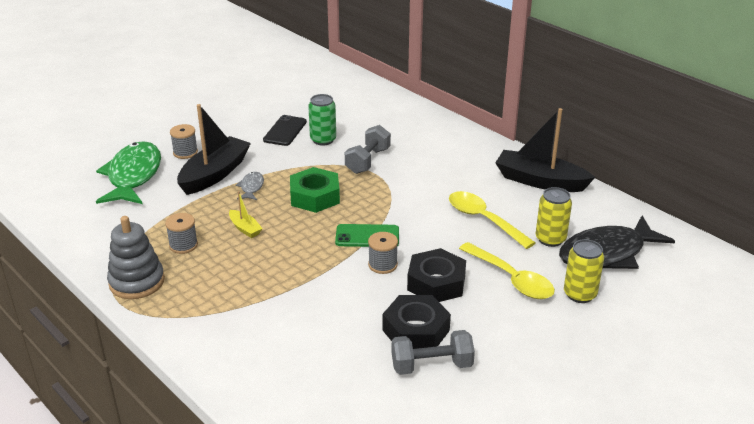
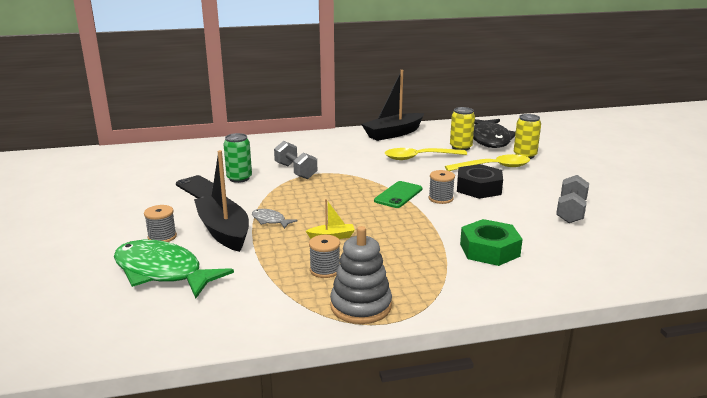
camera: 60 degrees left, 10 degrees down
(315, 196) = (320, 200): green nut -> green nut (489, 250)
(415, 330) = (528, 207): black nut -> none

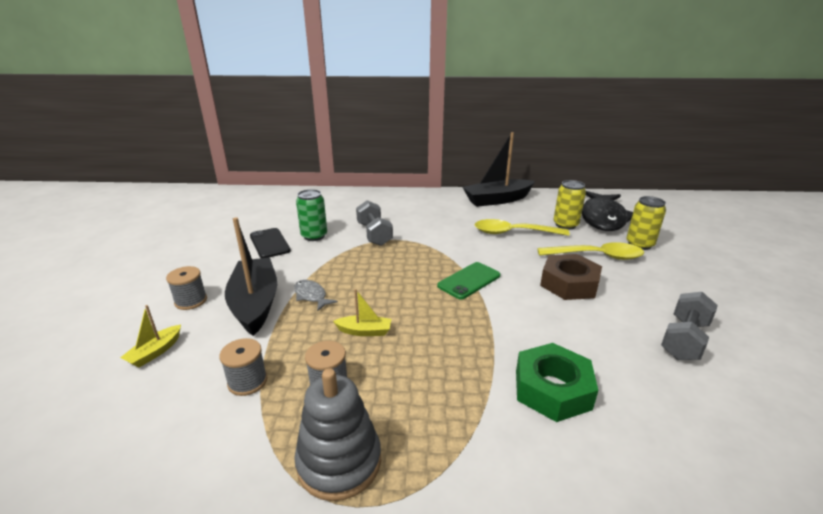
camera: 15 degrees right, 5 degrees up
(162, 272) = (155, 352): green fish -> yellow boat
(440, 198) = (517, 293): grey spool -> grey spool (247, 381)
(479, 188) = (569, 284): black nut -> brown nut

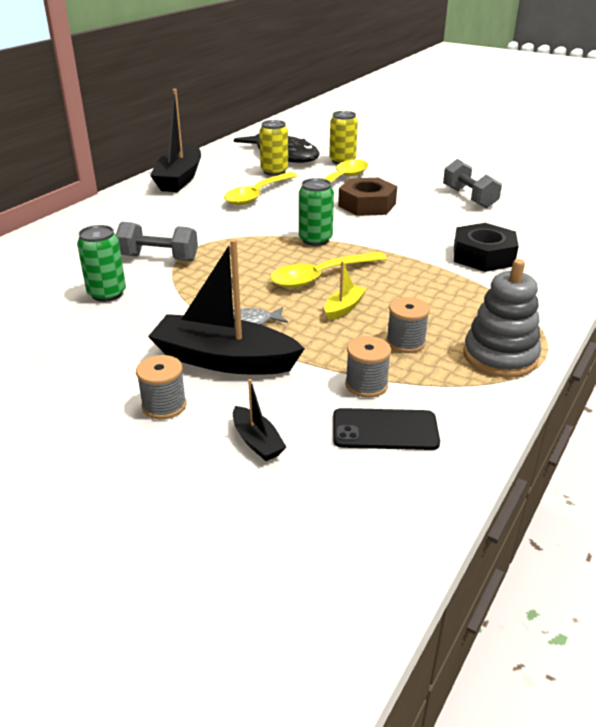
camera: 60 degrees left, 5 degrees up
(155, 352) = (257, 441): yellow boat -> black boat
(270, 243) = (81, 327): black phone -> black phone (385, 430)
(408, 303) = (321, 276): none -> yellow spoon
(469, 280) = (315, 240): green phone -> green can
(552, 389) = (483, 256): green nut -> black nut

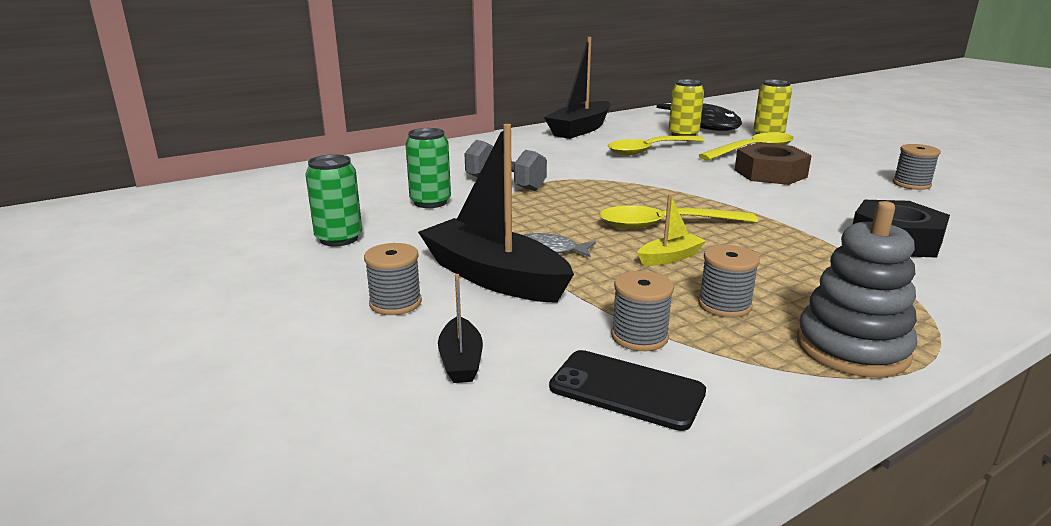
camera: 25 degrees right, 10 degrees down
(315, 240) = (684, 194): green can -> green can (339, 239)
(469, 198) = (911, 184): grey dumbbell -> grey spool

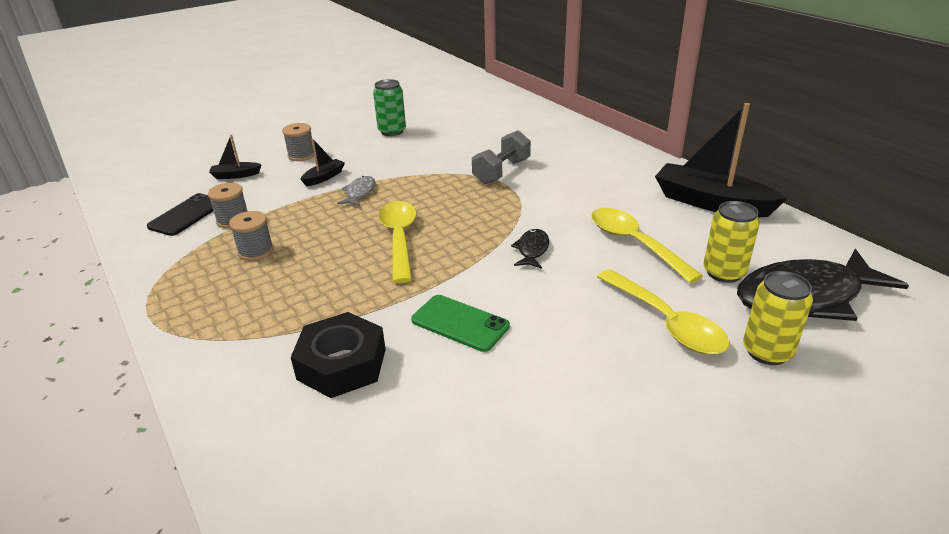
camera: 90 degrees right, 10 degrees up
(430, 202) = (456, 149): green can -> none
(494, 277) = (324, 177): black boat -> black boat, size x0.46
(670, 177) = (532, 250): none -> black fish
(670, 258) = (335, 236): yellow boat -> none
(770, 173) = (559, 320): brown nut -> none
(799, 201) = (460, 323): none -> green phone
(852, 348) = (181, 291): grey stacking toy -> none
(911, 184) = (533, 444): grey spool -> none

